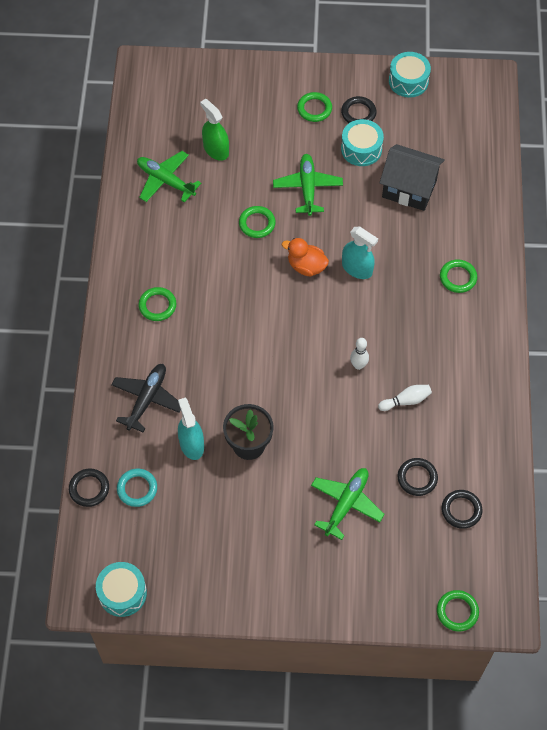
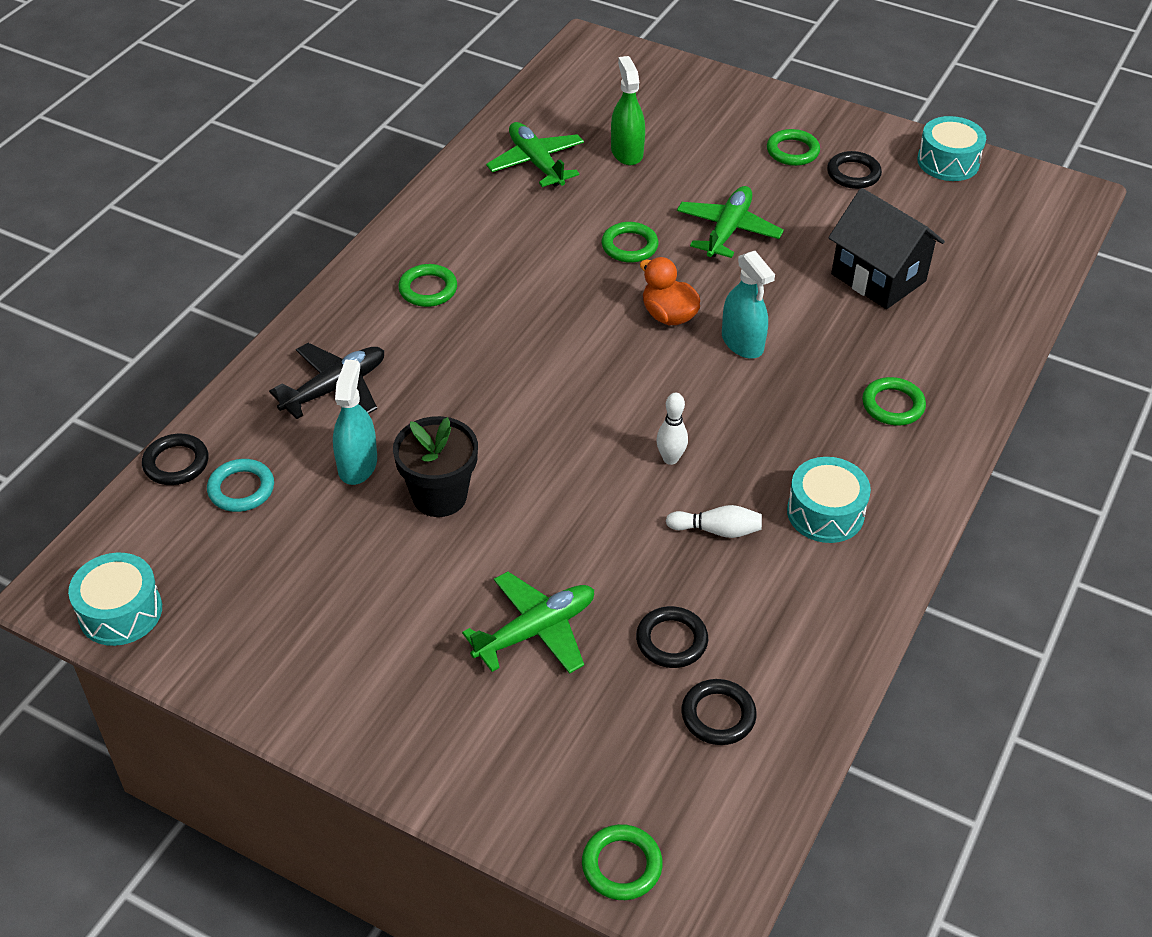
camera: 25 degrees right, 15 degrees down
(361, 149) = (833, 213): turquoise drum -> turquoise drum (825, 513)

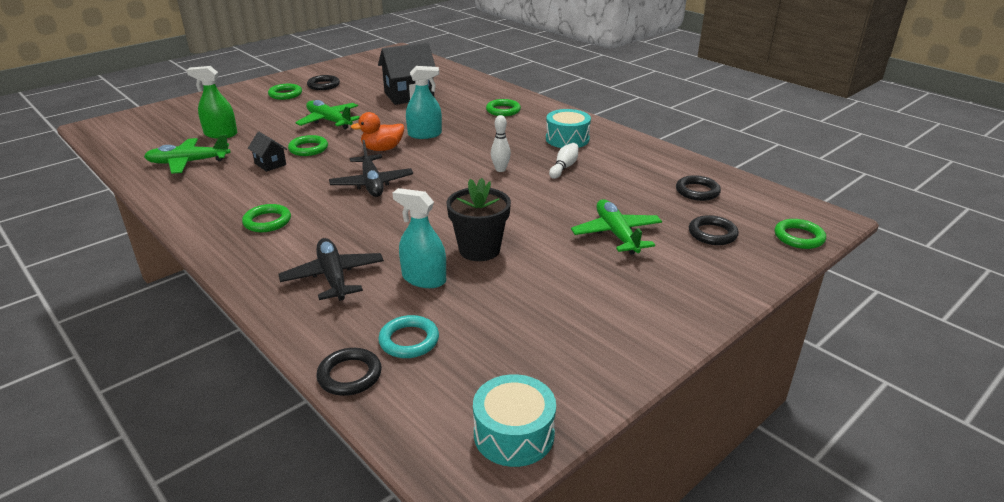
camera: 70 degrees left, 15 degrees down
(561, 342) = (372, 184): none -> black plane
(567, 231) = (270, 164): none -> black house
(671, 640) = (640, 194): black ring -> black ring (712, 234)
(948, 162) = (342, 66): turquoise drum -> none

